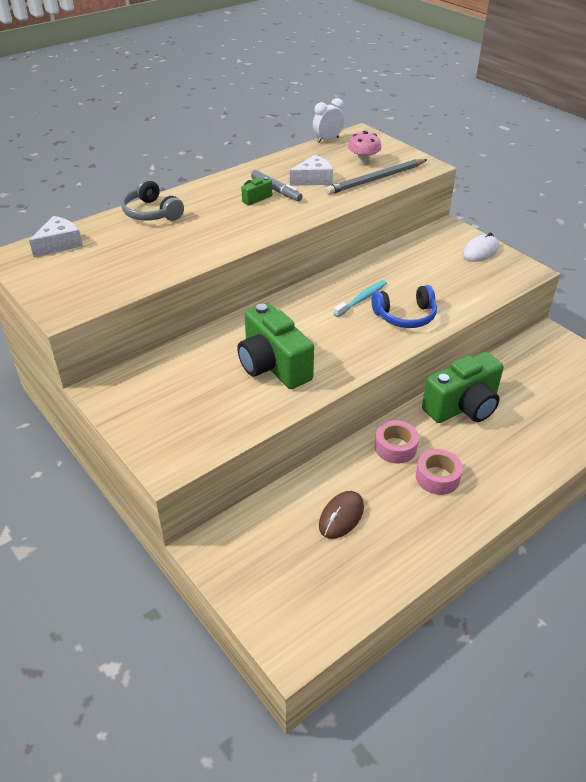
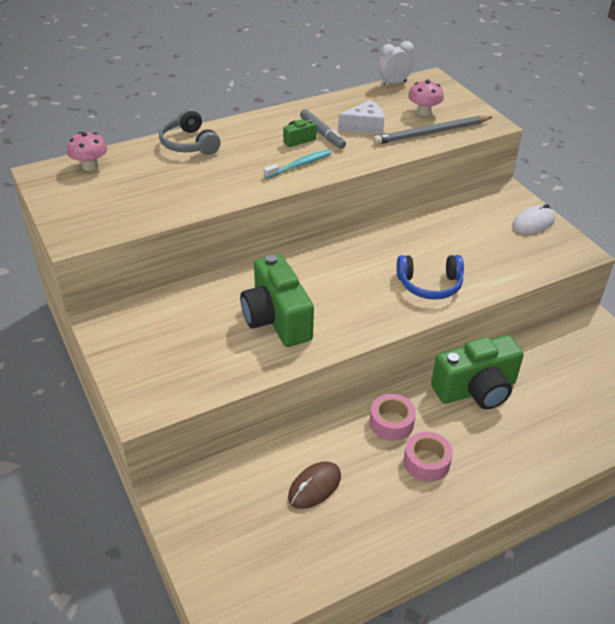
camera: 10 degrees right, 0 degrees up
(59, 244) = (90, 166): white cheese -> pink mushroom
(361, 299) = (389, 260): turquoise toothbrush -> turquoise toothbrush (300, 165)

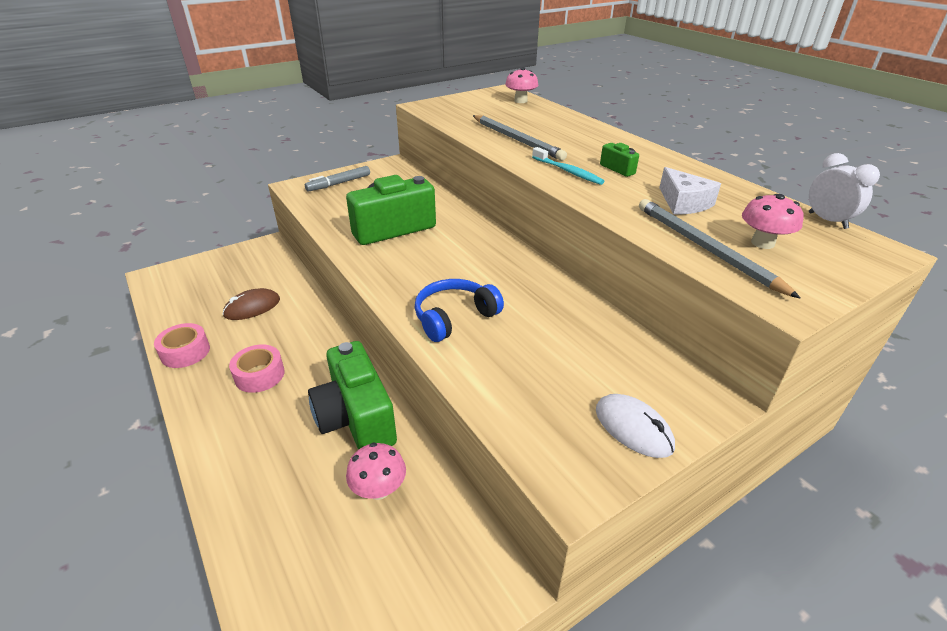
camera: 85 degrees right, 5 degrees down
(189, 144) = (577, 126): grey headphones -> none
(215, 182) = (517, 140): none -> grey pencil
(314, 487) = (252, 307): brown mouse -> brown mouse turned 75 degrees counterclockwise
(322, 133) = (643, 180): grey marker -> grey marker (339, 183)
(391, 423) = (316, 350): pink tape -> pink tape (185, 352)
(430, 285) = (454, 317): blue headphones -> blue headphones turned 60 degrees clockwise
(541, 375) = (379, 489): none -> pink mushroom

